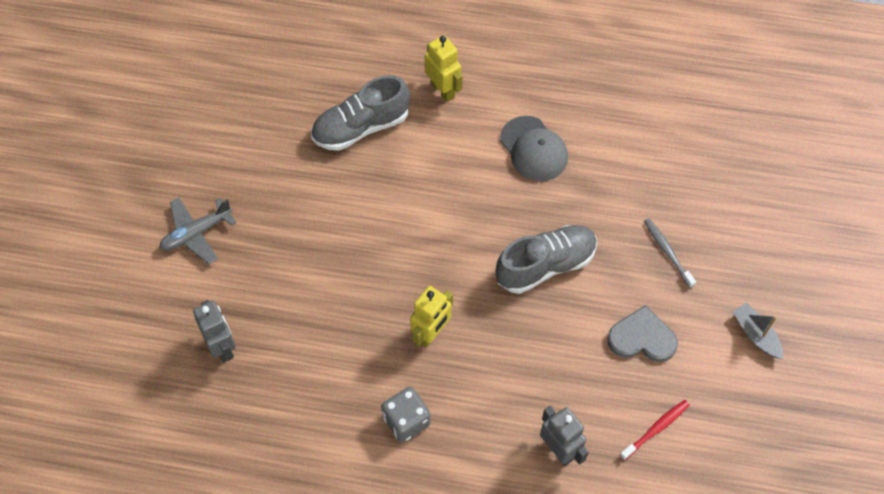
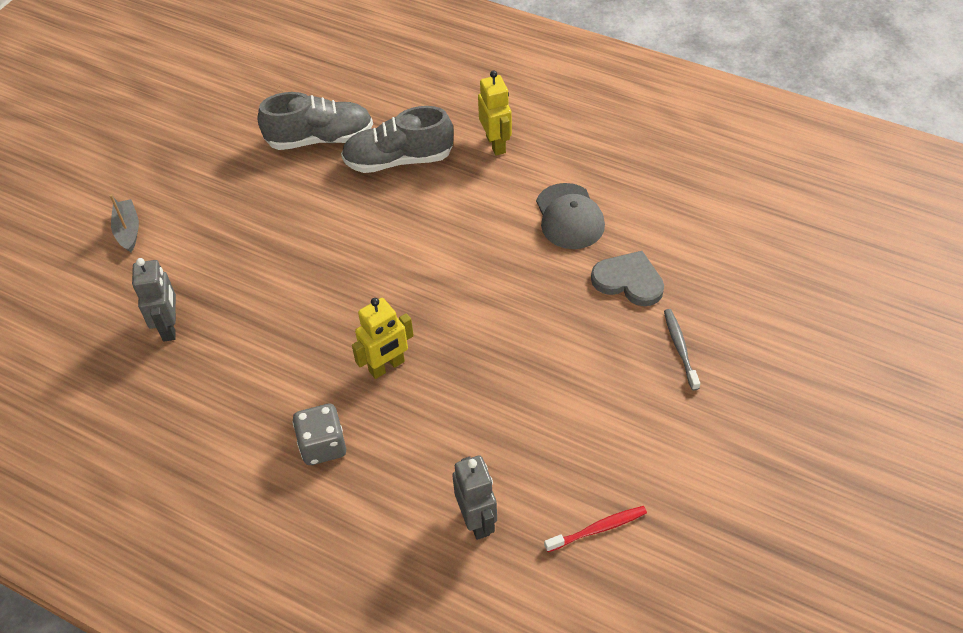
camera: 20 degrees right, 10 degrees down
(196, 233) = (194, 218): grey plane -> none
(545, 265) = (537, 330): grey shoe -> grey shoe (320, 139)
(642, 338) = (618, 429): grey heart -> grey heart (628, 281)
(755, 334) = (754, 459): grey boat -> grey boat (128, 230)

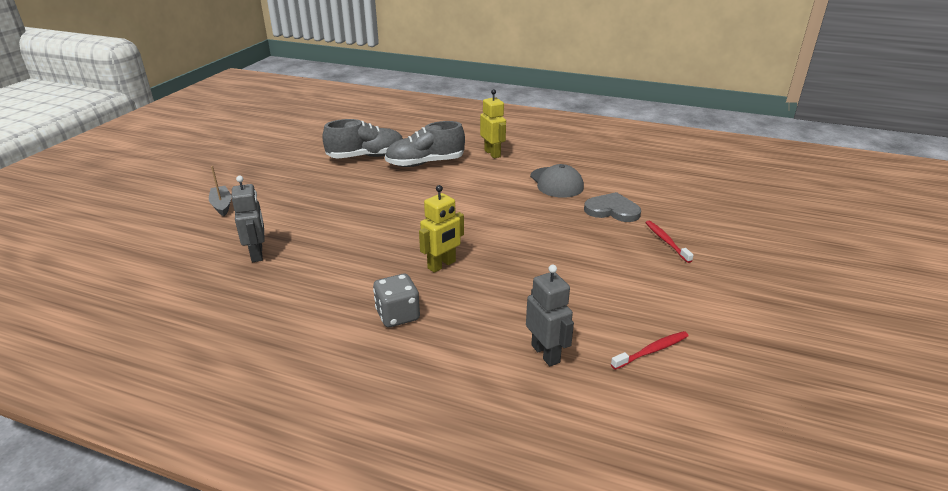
camera: 10 degrees left, 20 degrees down
(680, 348) = (666, 241): grey toothbrush -> red toothbrush

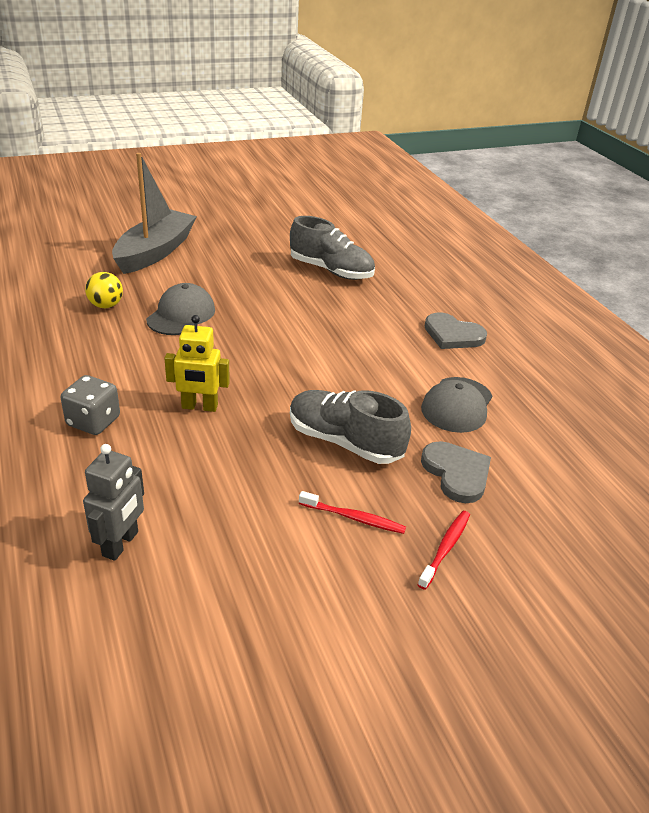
camera: 45 degrees right, 5 degrees up
(222, 205) = (155, 252): grey boat -> grey boat, size x2.18
(257, 254) = (106, 305): grey robot -> yellow ball
(324, 228) = (181, 315): none -> grey cap
(425, 163) = (368, 306): grey shoe -> grey shoe (344, 442)
(492, 153) = (453, 335): yellow robot -> grey heart
(651, 351) = (200, 626): red toothbrush -> red toothbrush (353, 518)

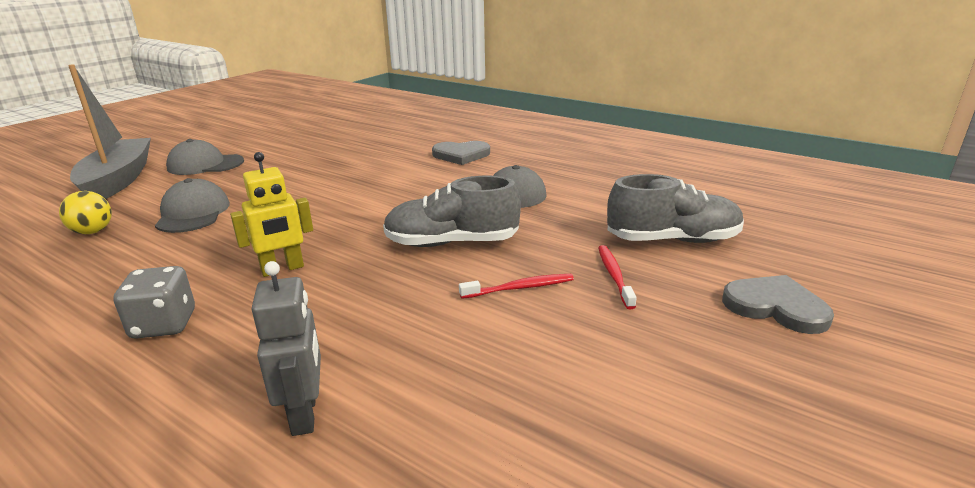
camera: 30 degrees left, 10 degrees down
(227, 258) = (205, 164): none -> grey cap
(331, 270) = (316, 147): grey shoe -> grey shoe (672, 240)
(456, 473) = (563, 228): grey heart -> grey heart (775, 307)

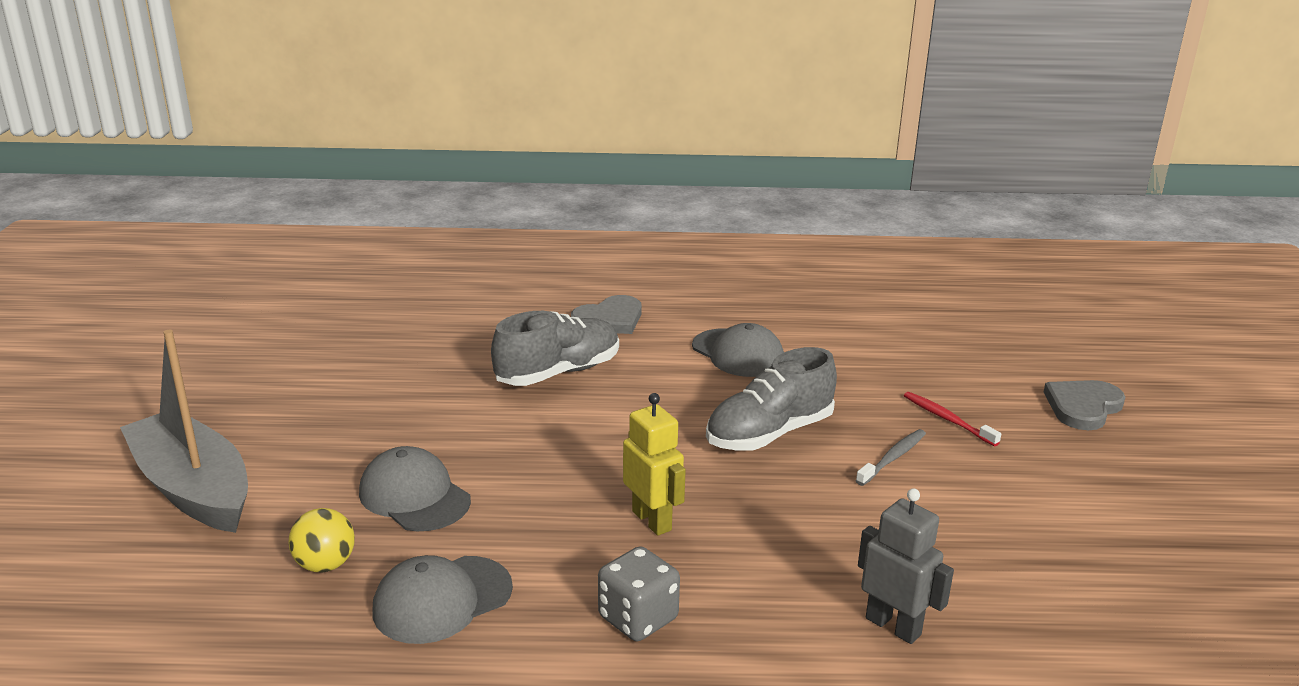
camera: 35 degrees left, 0 degrees up
(205, 164) = (284, 426): grey cap -> grey cap (442, 599)
(282, 269) = (652, 520): yellow robot -> yellow robot turned 60 degrees counterclockwise
(519, 288) = (892, 458): red toothbrush -> grey toothbrush
(672, 240) = (946, 368): grey shoe -> grey shoe (558, 373)
(775, 307) = (1083, 407): grey heart -> grey heart turned 45 degrees counterclockwise

